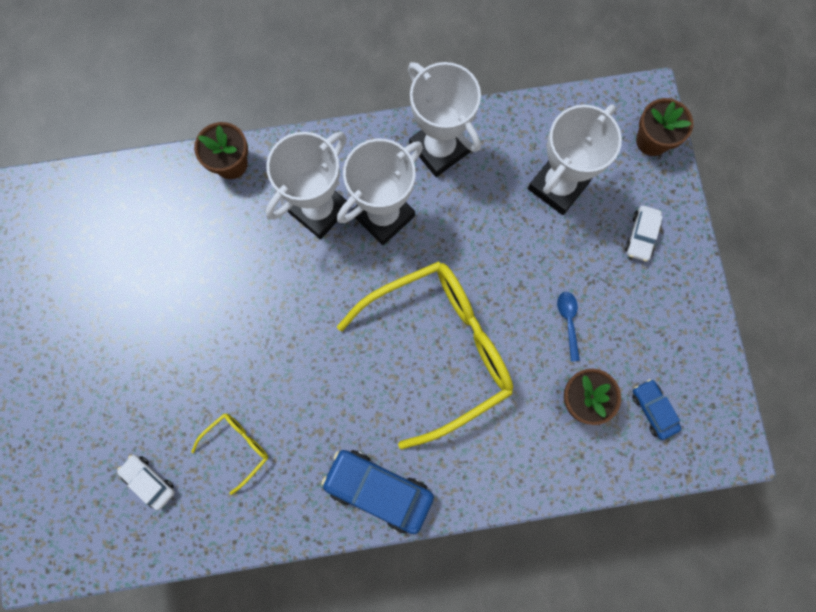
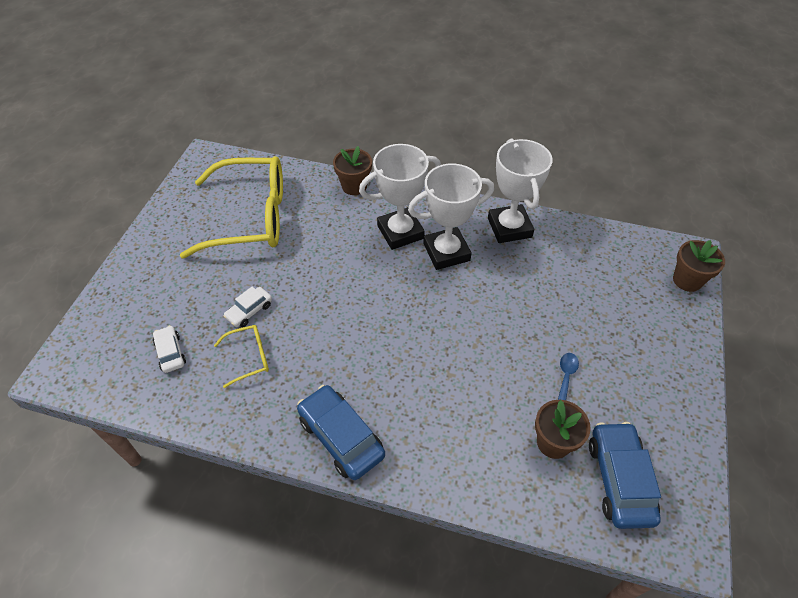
camera: 25 degrees right, 25 degrees down
(438, 349) = (445, 354): yellow glasses -> yellow glasses (249, 217)
(558, 186) = (595, 282): white trophy -> none
(641, 236) = (655, 341): white car -> white car (249, 311)
(653, 410) = (619, 479): blue car -> blue car, size x1.80

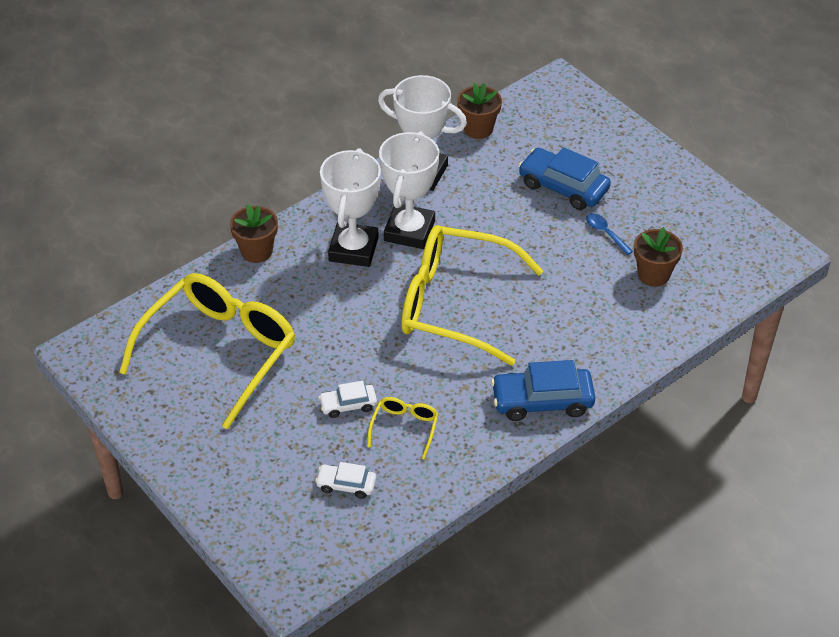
camera: 55 degrees left, 5 degrees down
(249, 311) = (348, 405): white car -> white car turned 90 degrees clockwise
(398, 320) = (456, 304): none -> yellow glasses
(619, 479) = (711, 257): blue car -> blue car (563, 187)
(687, 280) = (581, 103): brown flower pot -> brown flower pot (478, 129)

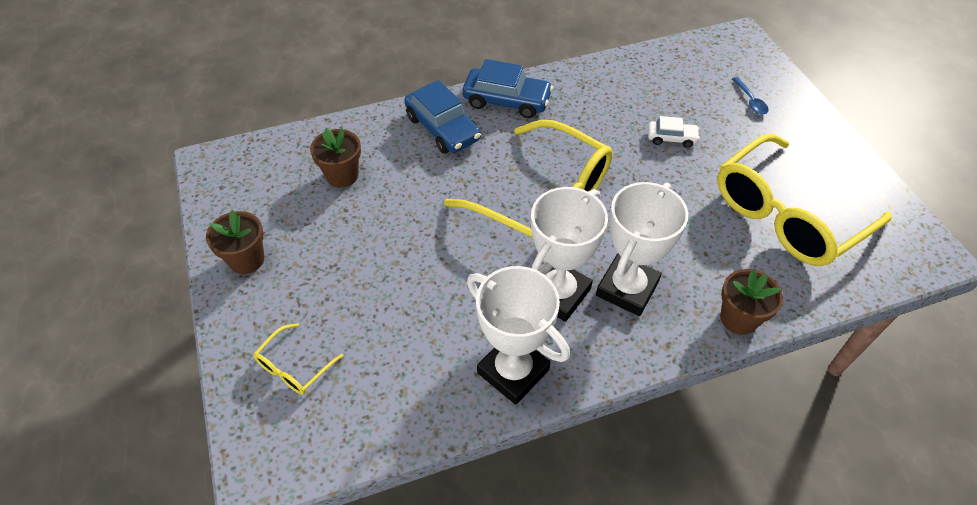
camera: 160 degrees left, 5 degrees up
(346, 485) = (687, 83): white car -> none
(404, 428) = (628, 109): yellow glasses -> yellow glasses (294, 367)
(478, 129) = (411, 421): brown flower pot -> brown flower pot (246, 260)
(563, 187) = (362, 298): blue car -> blue car (443, 128)
(605, 233) = (355, 230): blue spoon -> blue spoon (750, 101)

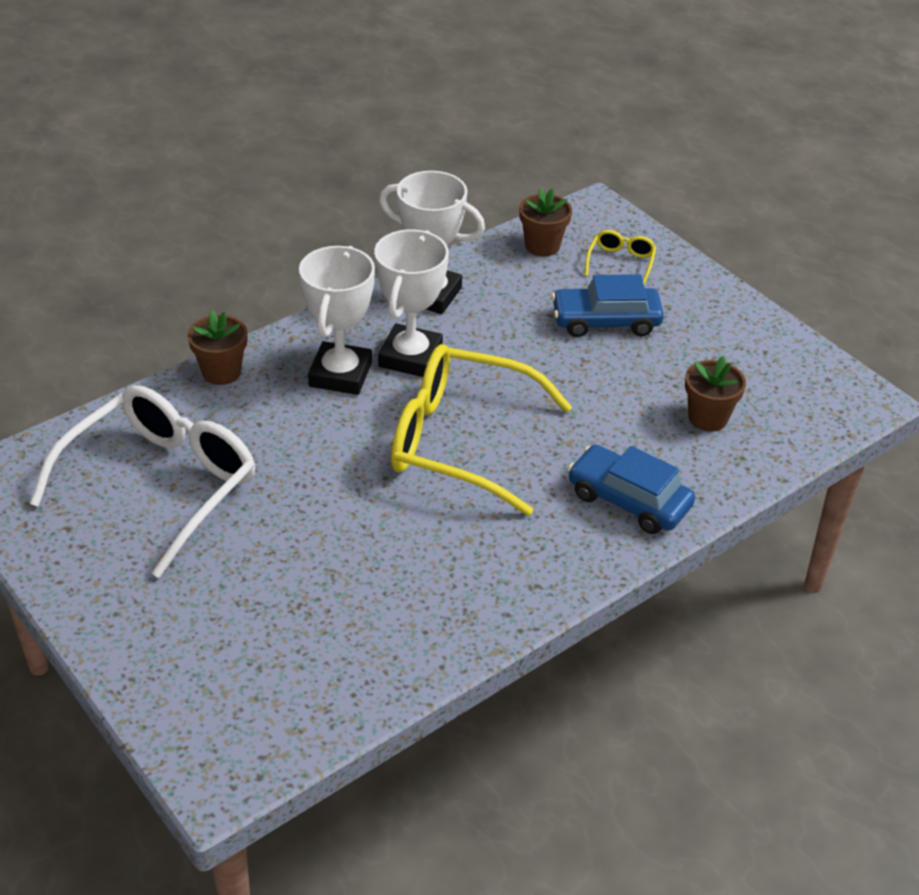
camera: 160 degrees right, 10 degrees down
(246, 260) = (734, 323): brown flower pot -> brown flower pot (542, 246)
(506, 101) = (565, 560): blue car -> blue car (605, 321)
(671, 138) = (317, 555): white car -> none
(750, 101) = (203, 645): blue spoon -> none
(787, 214) = (160, 486): yellow glasses -> white glasses

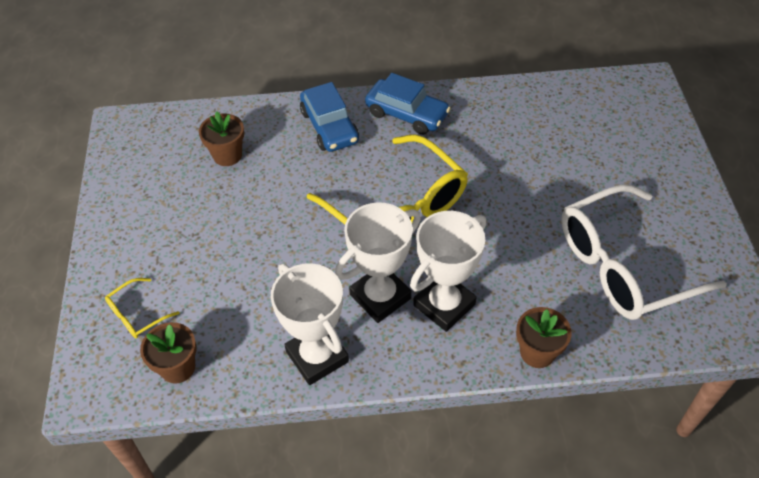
camera: 145 degrees left, 10 degrees up
(605, 321) = (210, 261): blue car -> blue car (407, 114)

